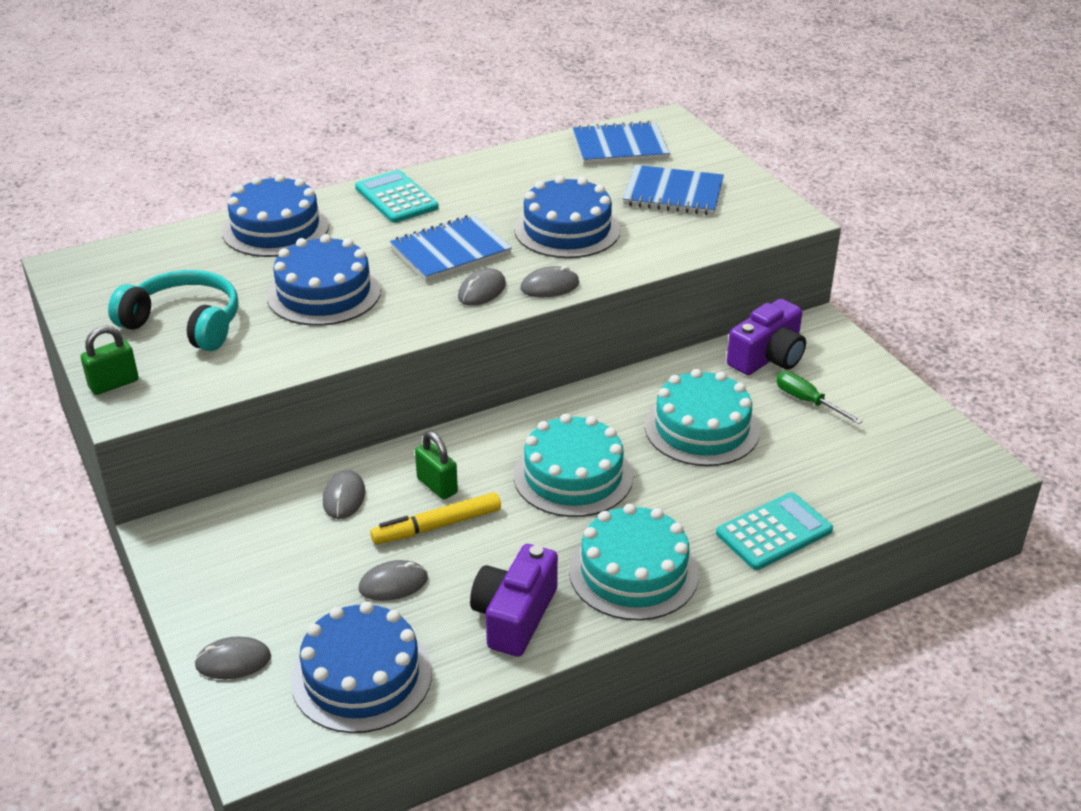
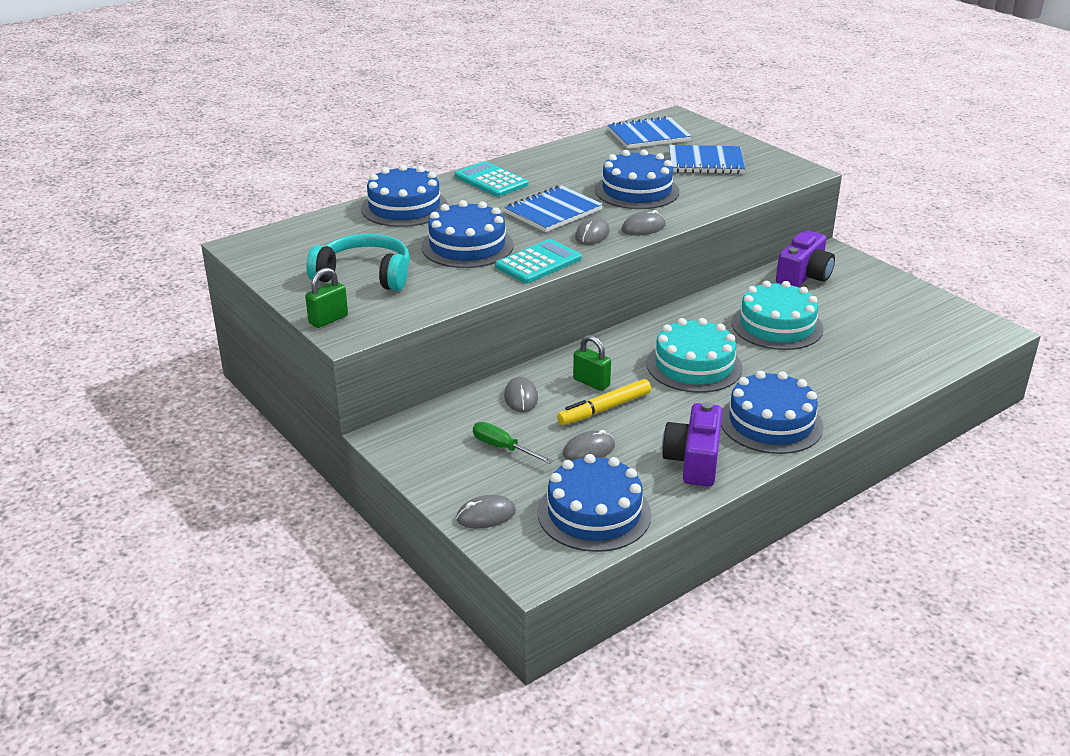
camera: 10 degrees left, 5 degrees down
(633, 572) = (771, 423): turquoise cake -> blue cake
(774, 532) = (863, 386): turquoise calculator -> turquoise calculator (538, 263)
(807, 401) = (847, 301): green screwdriver -> green screwdriver (503, 448)

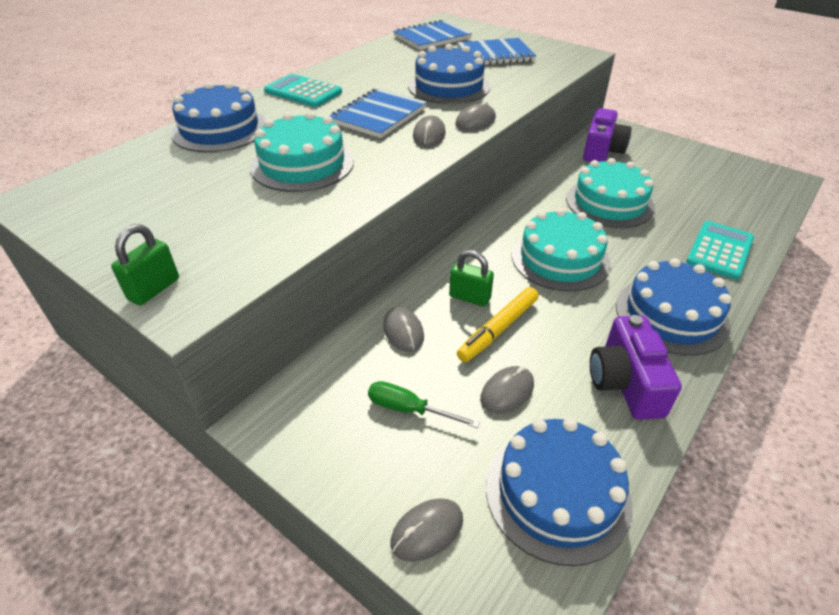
camera: 15 degrees left, 10 degrees up
(365, 275) = (191, 217): turquoise headphones -> none
(467, 246) = (302, 164): blue cake -> turquoise cake
(538, 263) = (388, 173): turquoise calculator -> turquoise calculator (720, 250)

